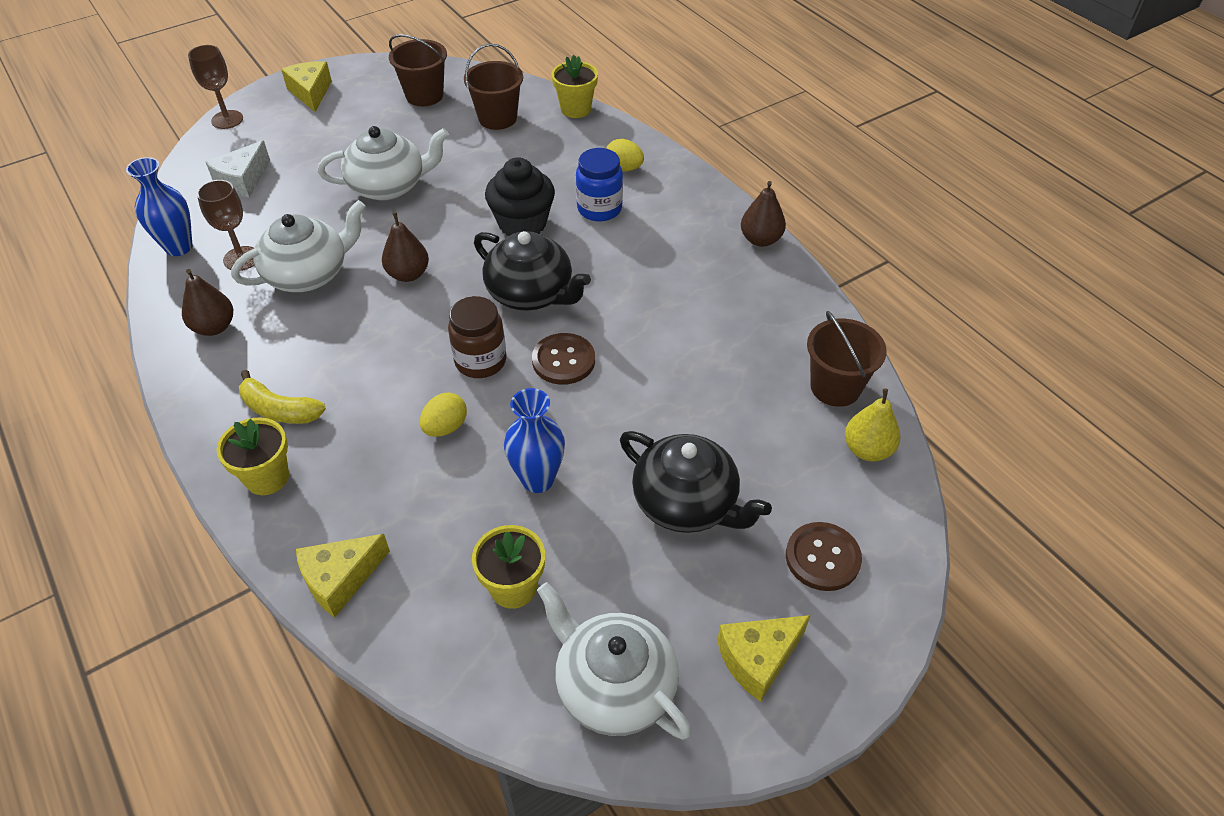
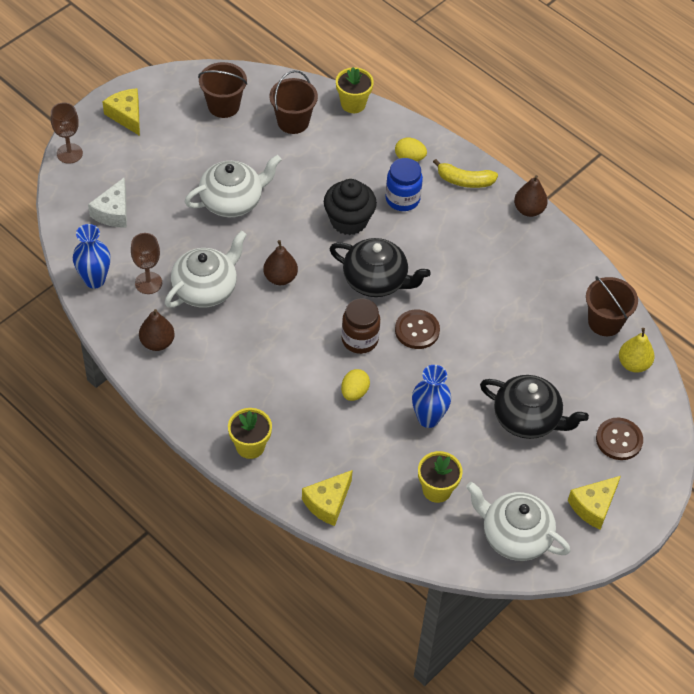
camera: 15 degrees left, 5 degrees up
(279, 410) = (235, 398): yellow banana -> yellow banana (465, 181)

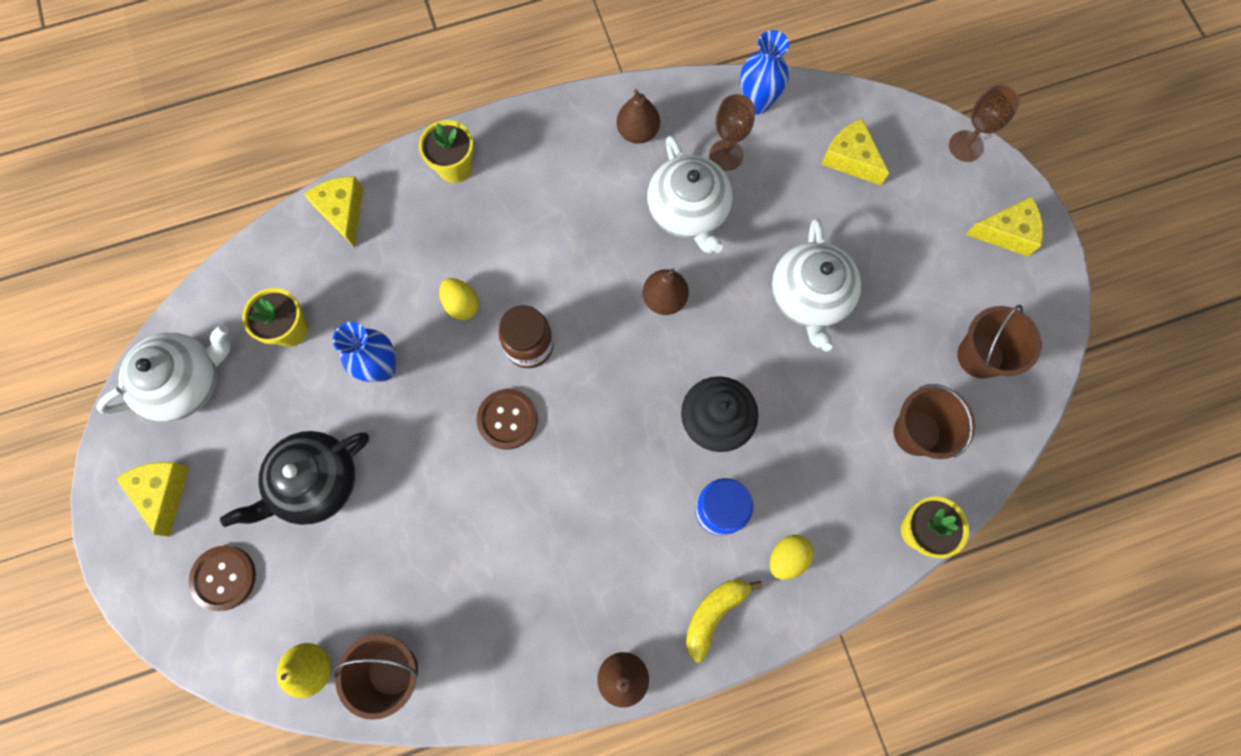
camera: 120 degrees right, 20 degrees up
(113, 212) = (850, 159): white cheese -> yellow cheese
(376, 280) = (605, 409): black teapot -> none

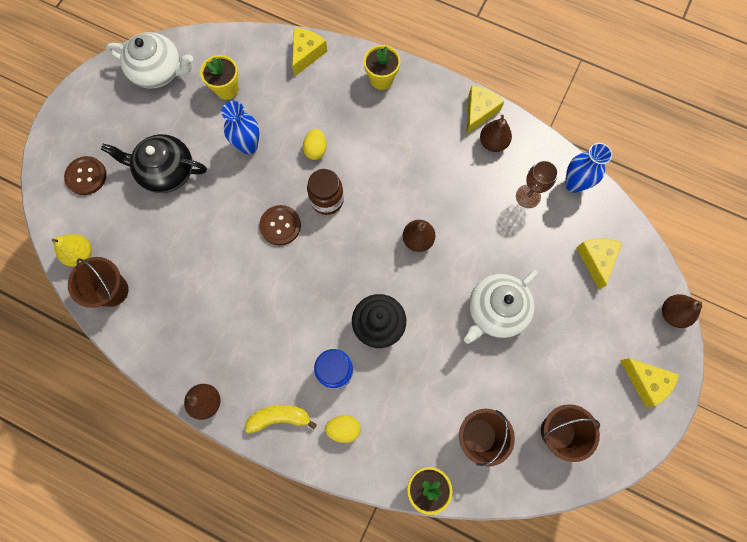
camera: 45 degrees right, 0 degrees up
(163, 492) = (100, 113): yellow cheese -> yellow cheese (479, 112)
(688, 211) = (477, 207): white teapot -> none
(965, 146) = (672, 313): brown goblet -> brown pear

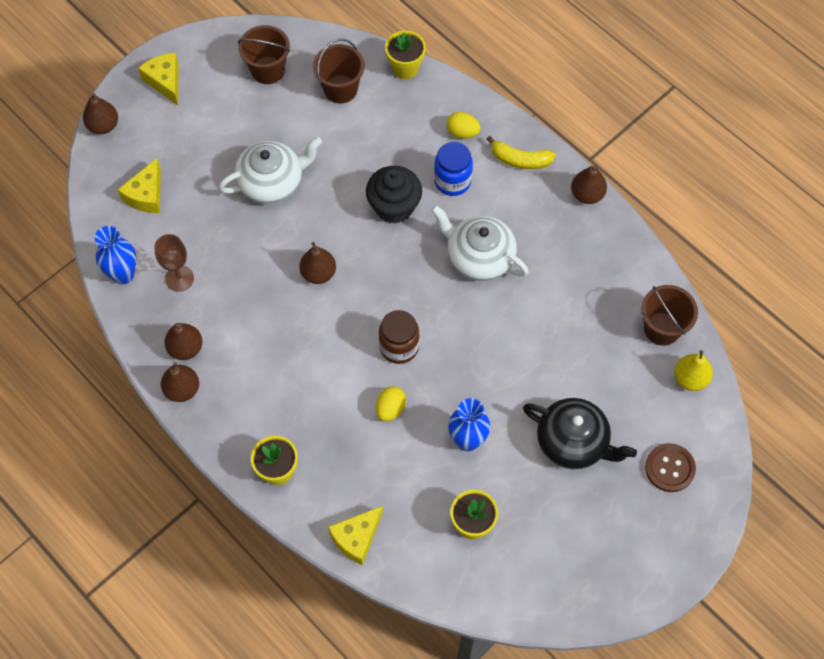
camera: 160 degrees left, 10 degrees down
(158, 71) = (552, 580): white teapot -> white teapot (479, 257)
(280, 225) = (460, 336): brown button -> none
(479, 112) = (182, 389): yellow cheese -> brown pear

